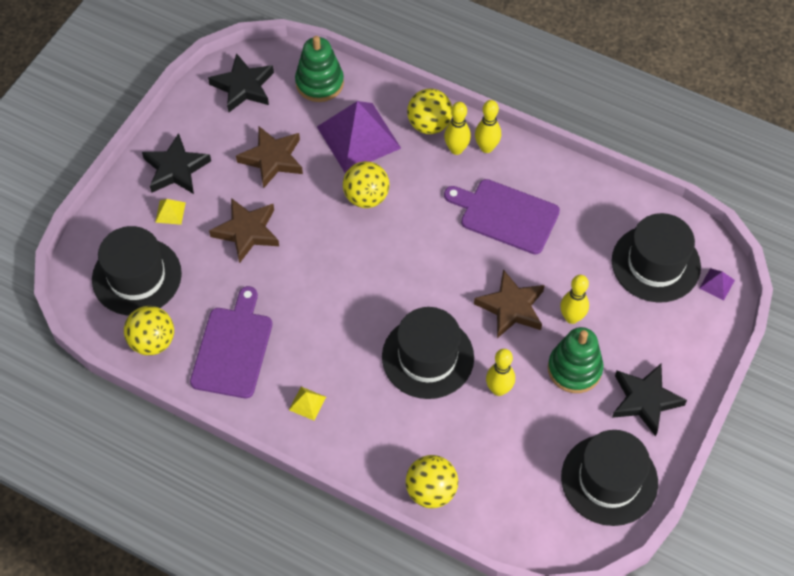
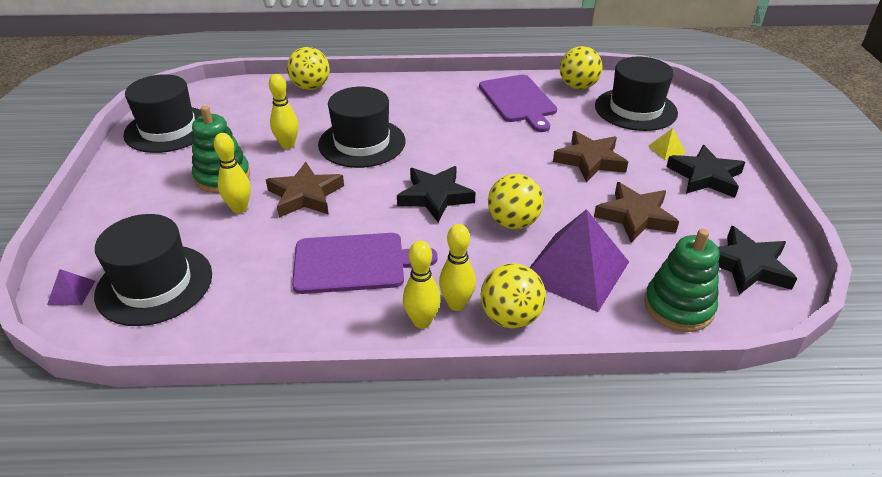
camera: 150 degrees right, 20 degrees down
(307, 403) = (435, 95): yellow pyramid -> none
(645, 400) = (145, 179): black star -> black star (435, 197)

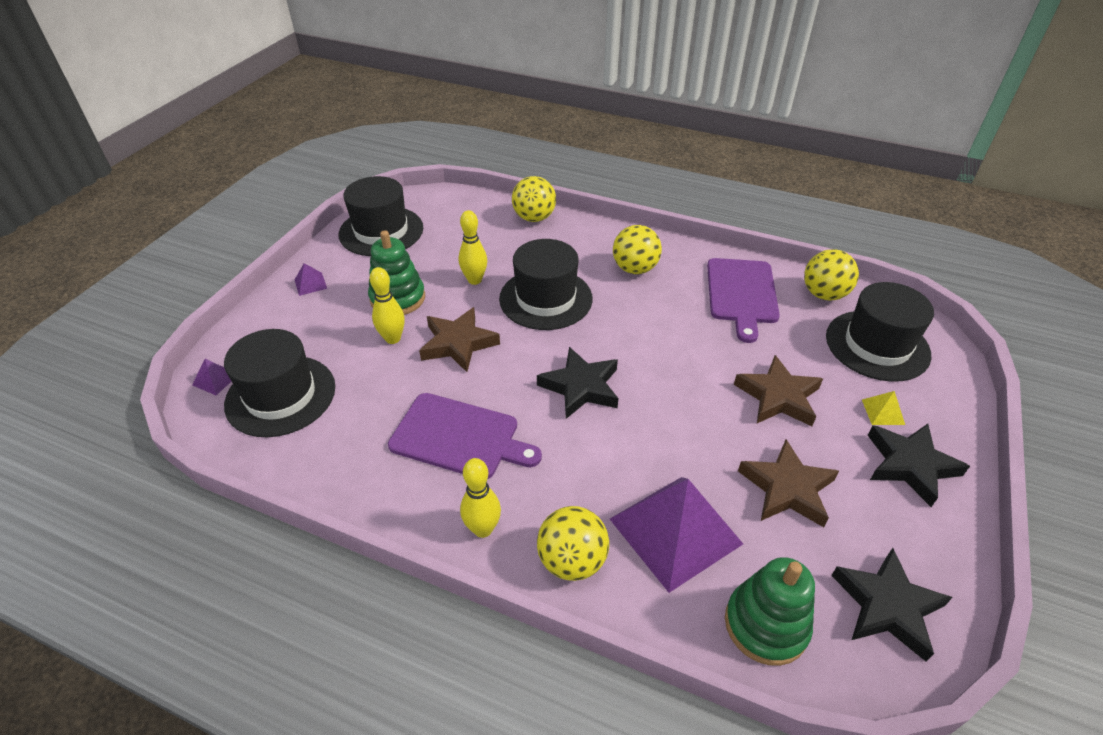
camera: 25 degrees right, 5 degrees up
(122, 188) = (310, 284): none -> purple pyramid
(457, 304) = (527, 523): yellow bowling pin -> none
(513, 222) = (643, 447): yellow ball -> yellow ball (635, 269)

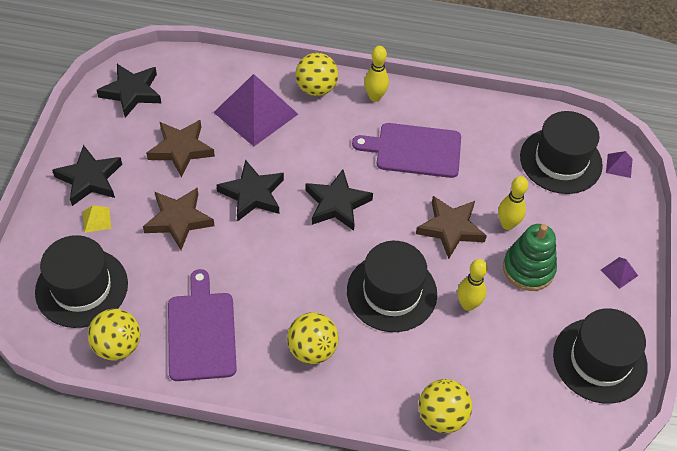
camera: 165 degrees right, 10 degrees up
(685, 413) = (252, 194): none -> black star
(766, 624) = (203, 74): green stacking toy -> none

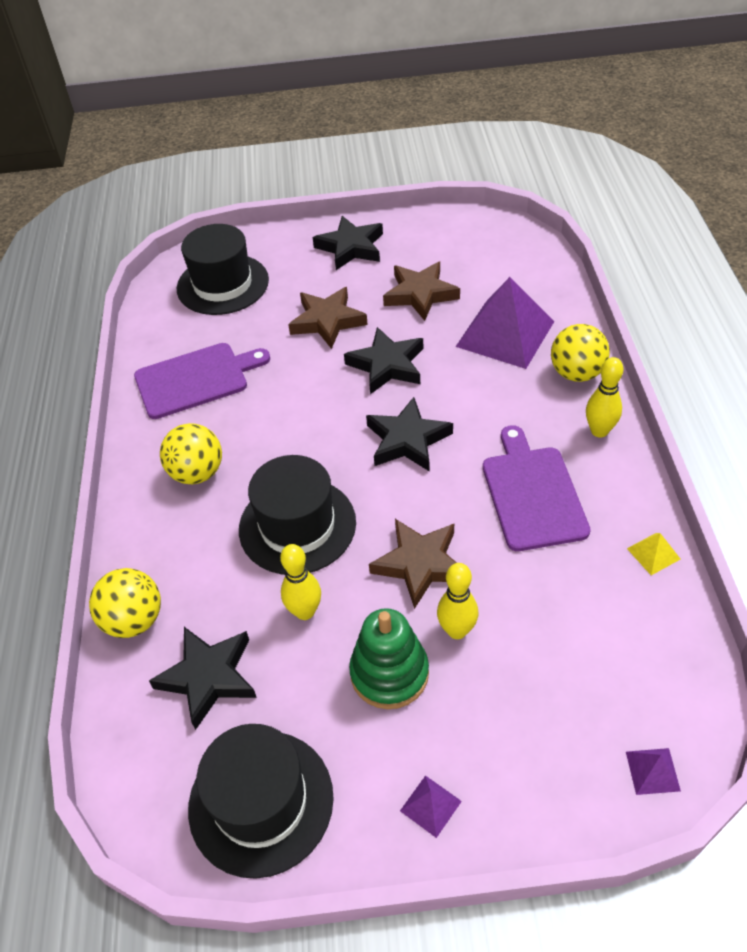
camera: 80 degrees right, 5 degrees down
(96, 219) = (304, 267): yellow pyramid -> yellow pyramid (653, 553)
(117, 346) = (165, 328): yellow ball -> none
(132, 92) = (477, 237): black star -> black star (208, 677)
(560, 161) = (613, 679): black hat -> none

